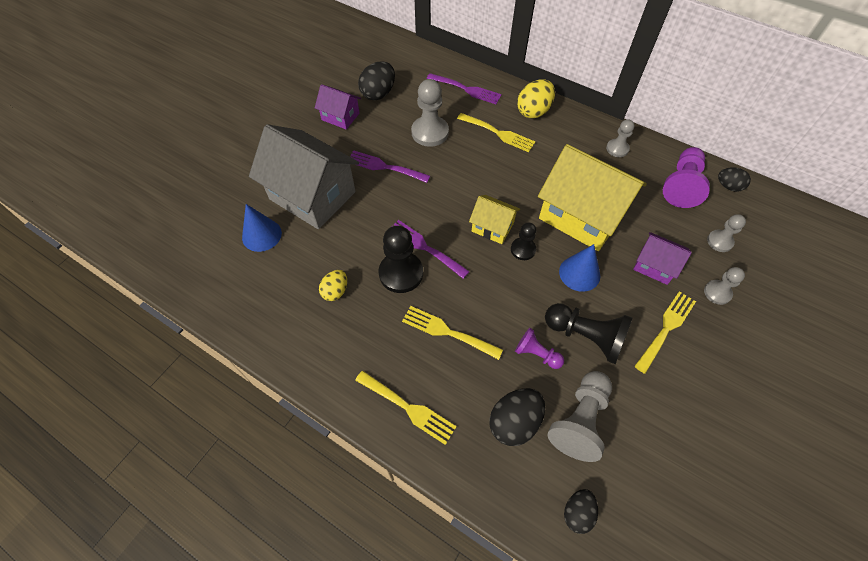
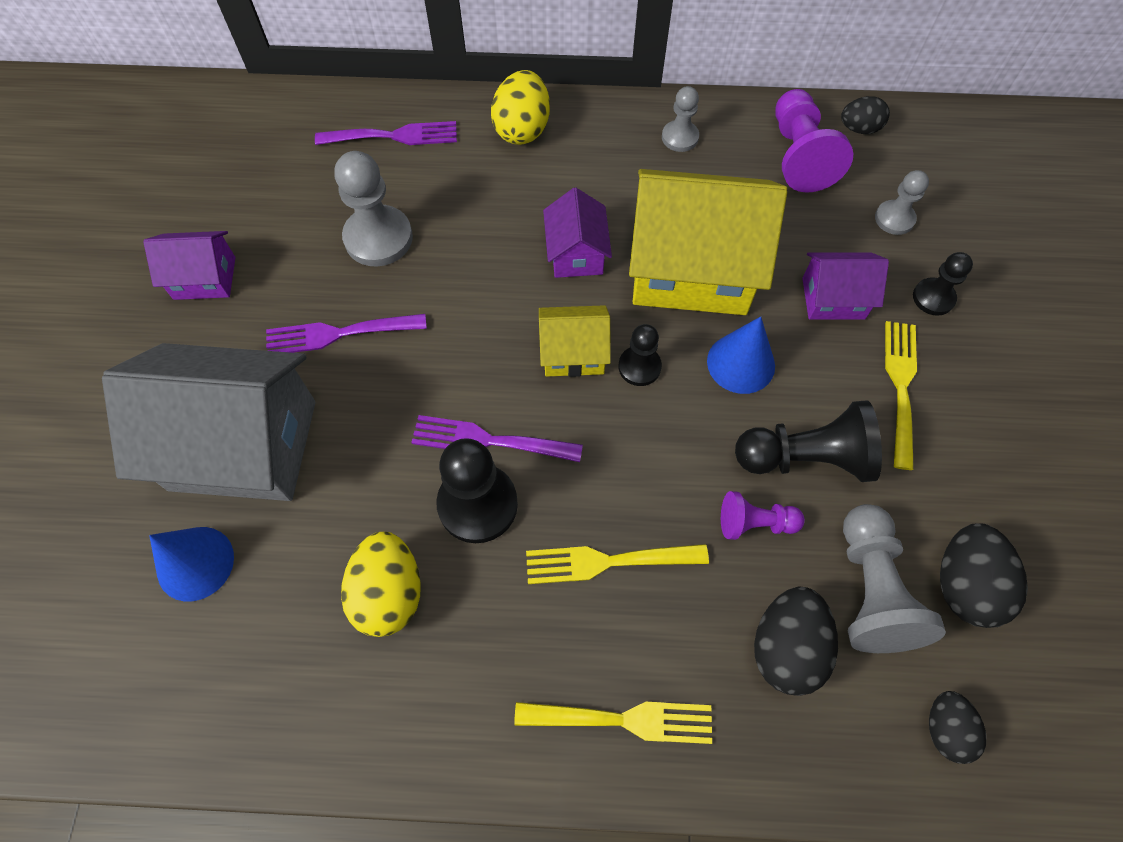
camera: 30 degrees left, 5 degrees up
(335, 291) = (389, 593): yellow egg -> yellow egg, size x1.61
(378, 93) = (247, 206): black egg -> black egg (964, 585)
(498, 133) = (490, 190): yellow fork -> none
(524, 181) = (576, 253): none -> purple house
(717, 293) = (933, 298): grey pawn -> black pawn

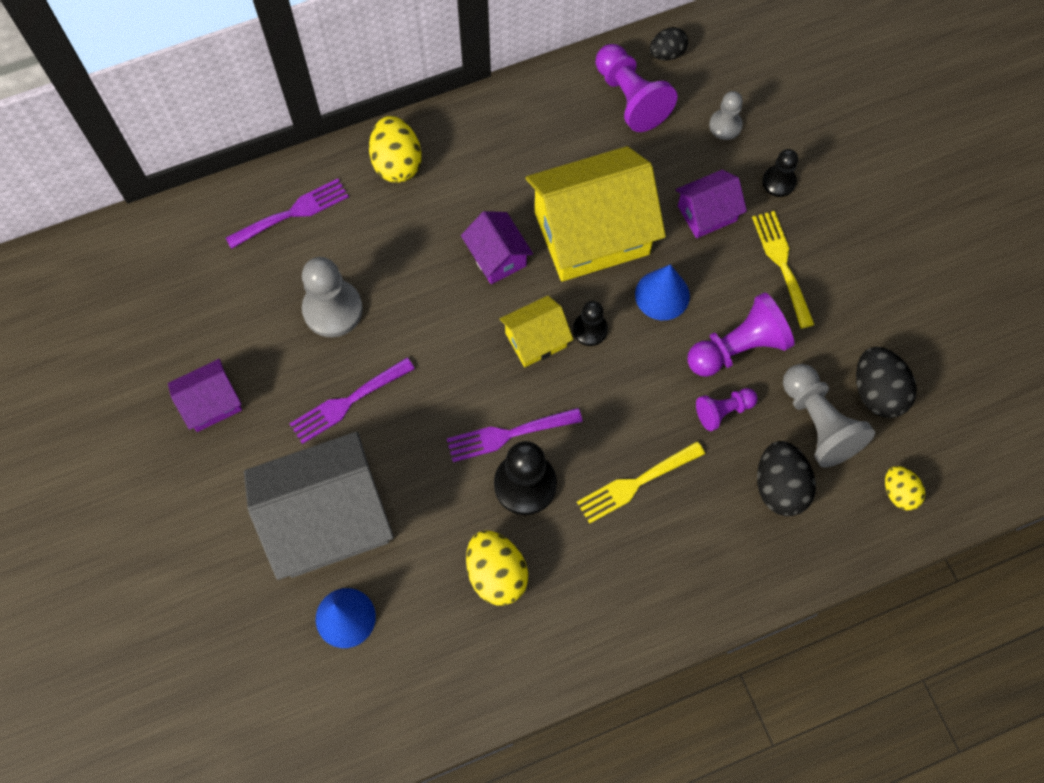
camera: 25 degrees left, 5 degrees up
(623, 719) = (696, 581): yellow fork -> none
(680, 137) = (529, 119): grey pawn -> none
(805, 457) = (738, 347): black pawn -> purple pawn
(945, 729) = (899, 493): black egg -> yellow egg

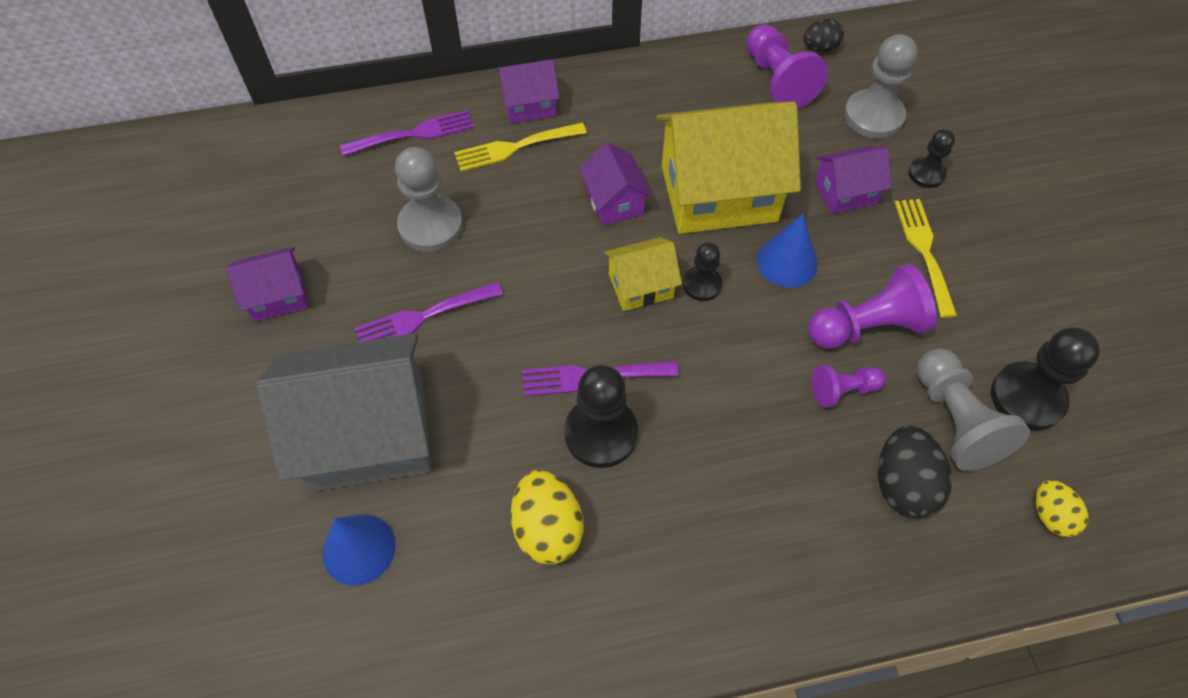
camera: 10 degrees right, 10 degrees down
(397, 163) = (529, 105): yellow egg -> purple house
(636, 483) = (730, 453): yellow fork -> yellow fork (514, 147)
(725, 125) = (873, 116): grey pawn -> grey pawn, size x1.72
(877, 392) = (1027, 398): black egg -> black pawn

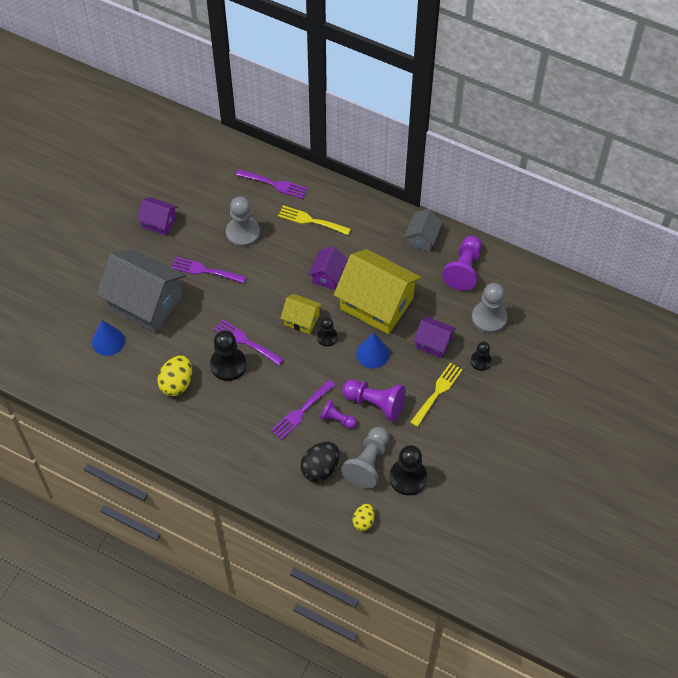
camera: 40 degrees right, 0 degrees up
(529, 105) = (337, 204): purple house -> none
(685, 77) = (422, 238): none -> grey house
(782, 419) = (301, 411): none -> purple fork
(820, 48) = (504, 267): black egg -> none

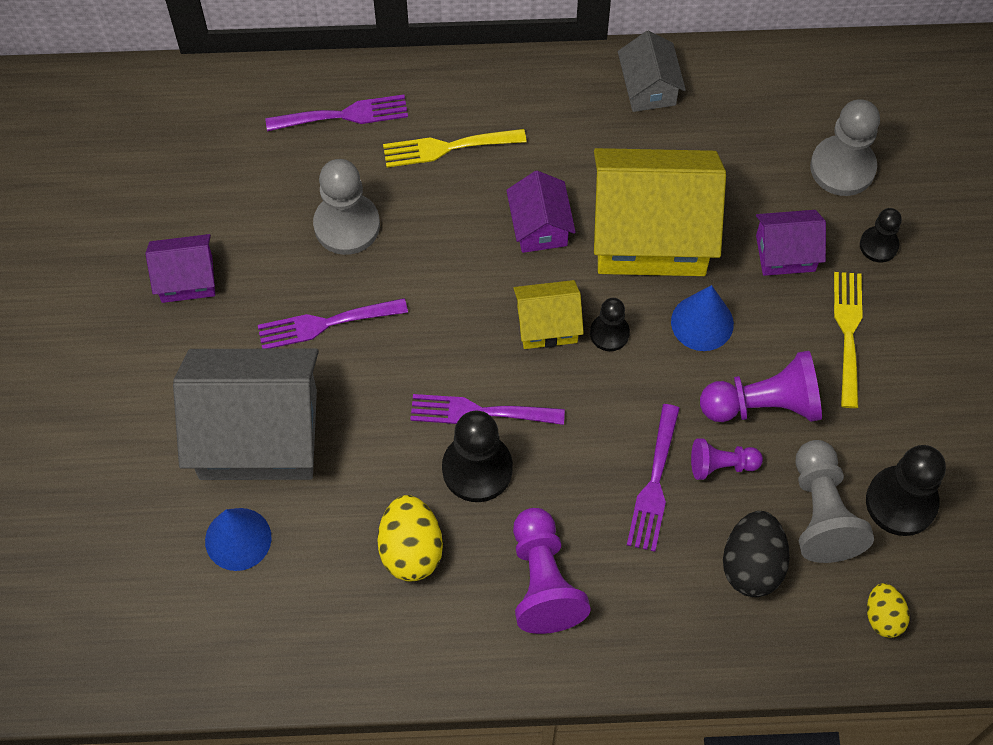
camera: 30 degrees left, 5 degrees up
(464, 269) = (749, 107): purple pawn -> purple pawn (543, 581)

